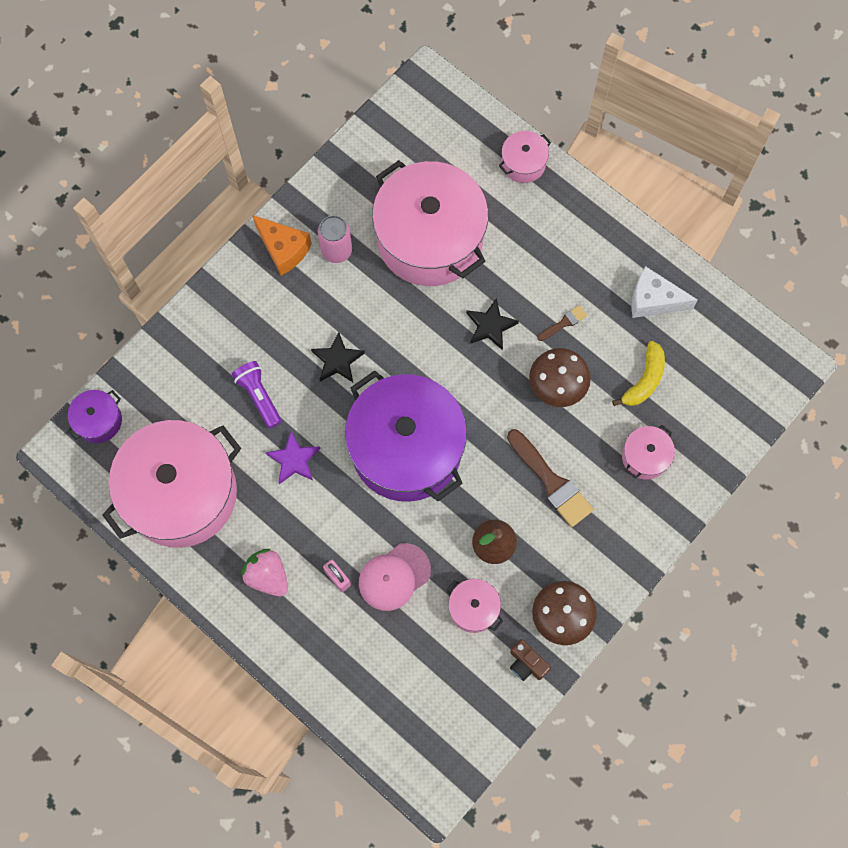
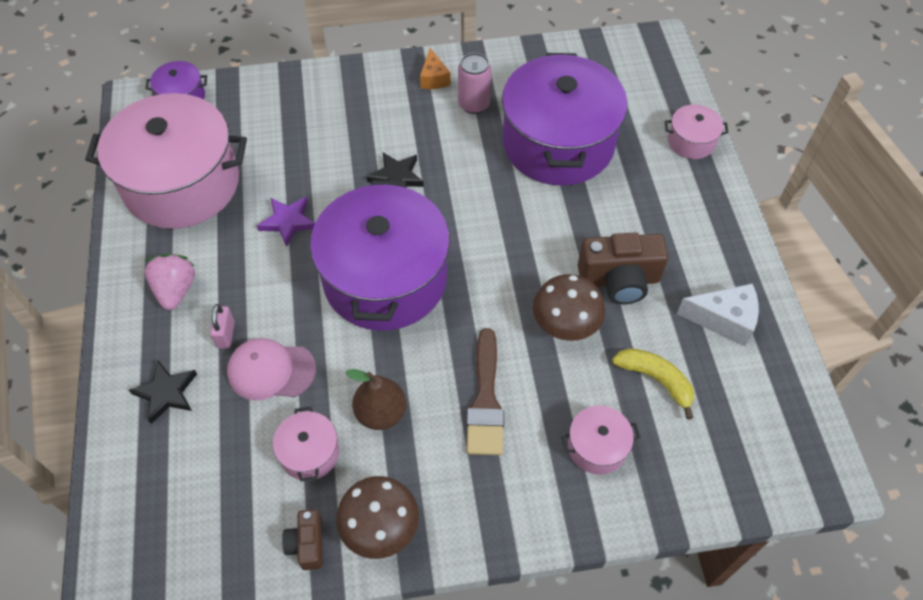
camera: 40 degrees right, 15 degrees down
(259, 396) = (310, 160): purple flashlight -> none
(283, 249) = (434, 78): orange cheese -> orange cheese, size x0.66
(430, 239) = (558, 143): pink pot -> purple pot
(490, 326) = (549, 238): black star -> black star (166, 393)
(564, 323) = (619, 280): brown brush -> brown camera
(644, 380) = (655, 380): yellow banana -> yellow banana turned 120 degrees counterclockwise
(653, 300) = (723, 320): white cheese -> white cheese turned 135 degrees clockwise

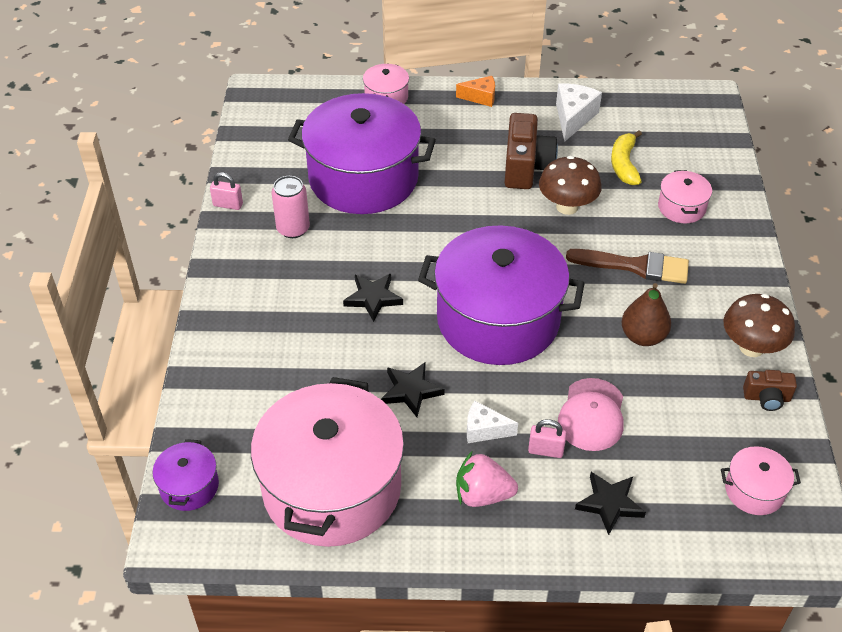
camera: 80 degrees left, 10 degrees down
(247, 283) = (484, 430): none -> white cheese
(288, 222) = (411, 391): purple star -> black star
(310, 453) = (680, 390): pink pot -> pink pot (754, 490)
(434, 78) = (245, 254): orange cheese -> orange cheese (480, 97)
(493, 54) = (228, 205): none -> pink padlock
(655, 380) = (624, 164): yellow banana -> yellow banana turned 45 degrees counterclockwise

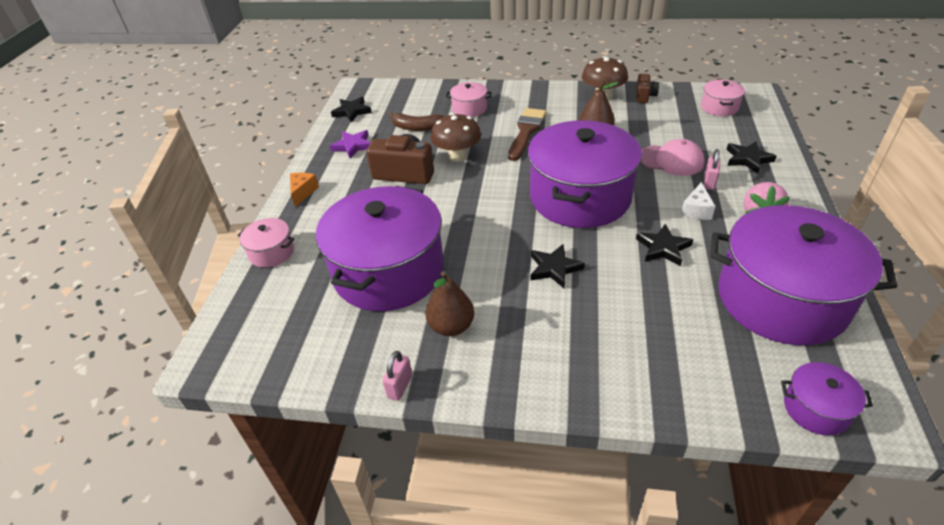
camera: 80 degrees left, 5 degrees down
(293, 229) = (451, 326): pink can -> brown pear
(332, 488) = (781, 299): pink pot -> purple pot
(573, 118) = (353, 146): white cheese -> purple star
(624, 164) = (417, 127): yellow banana -> brown banana
(649, 103) = (352, 111): none -> black star

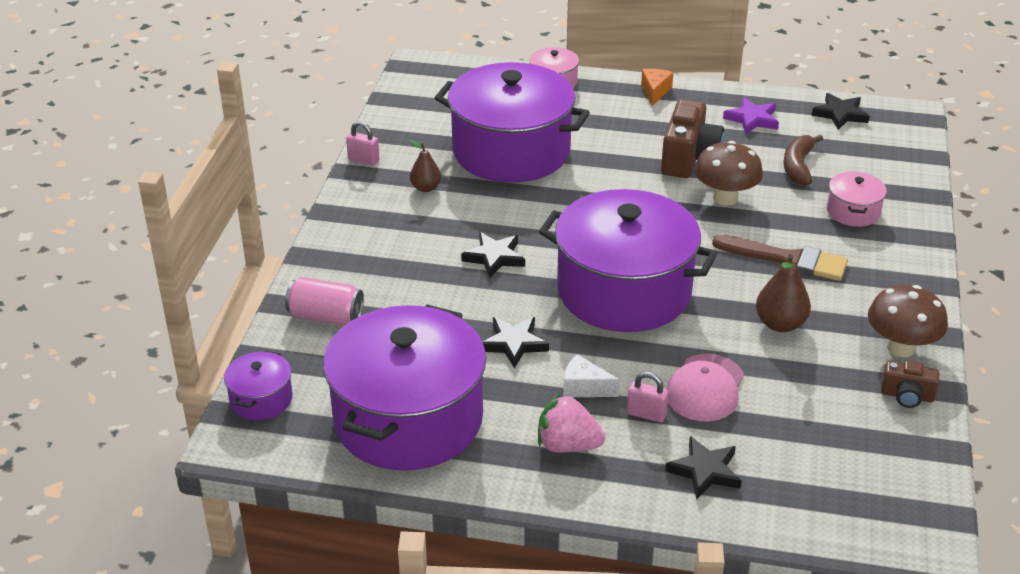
camera: 90 degrees right, 5 degrees down
(303, 192) = (655, 92): orange cheese -> orange cheese turned 90 degrees counterclockwise
(451, 326) = (426, 188): brown pear -> brown pear, size x0.66
(675, 377) = (326, 316): none -> pink can
(719, 107) = (871, 479): pink pot -> none

